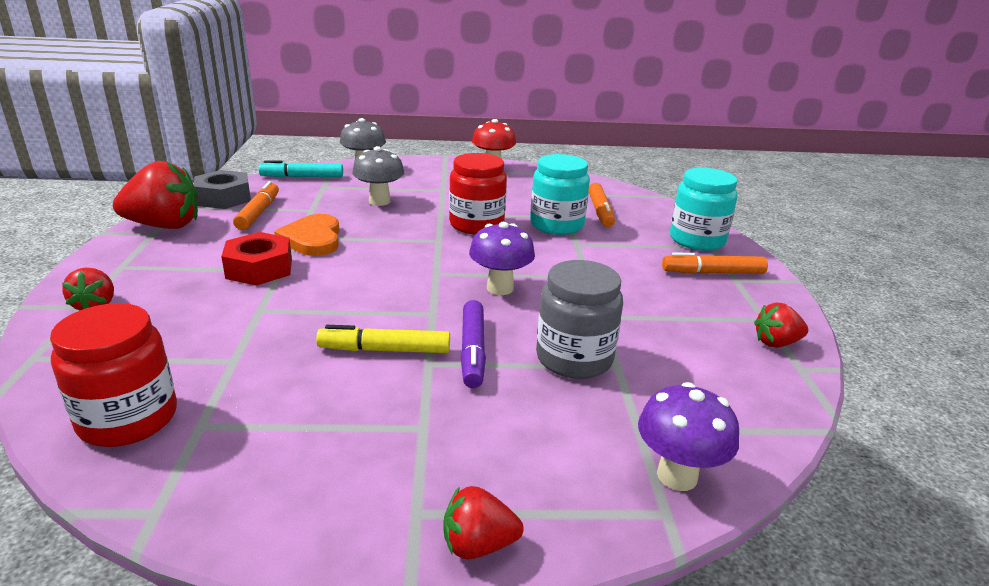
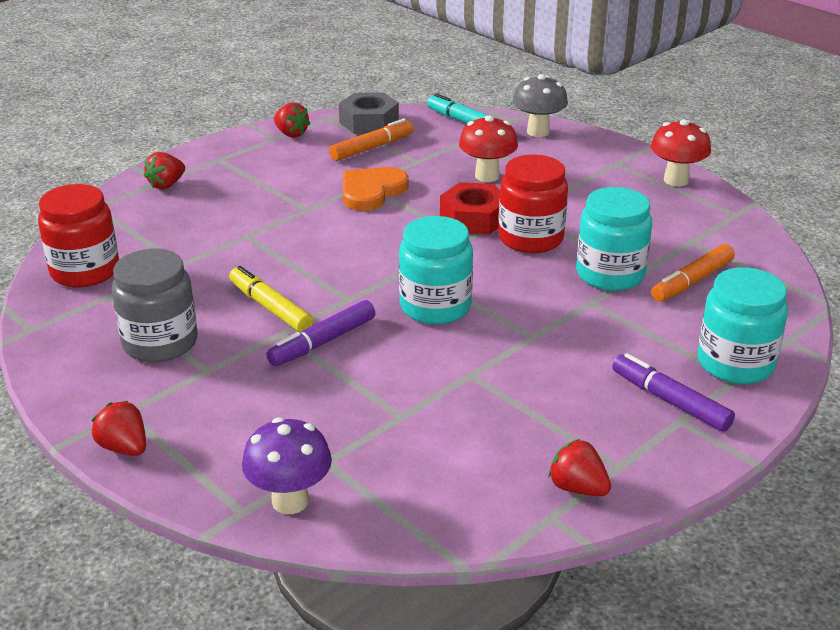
camera: 50 degrees right, 5 degrees up
(164, 226) = (291, 134): red strawberry -> red strawberry, size x0.53
(259, 268) = (295, 201): red nut -> red nut (474, 218)
(379, 201) = (487, 176): grey mushroom -> red mushroom
(500, 288) = (435, 306): purple mushroom -> turquoise jar
(574, 358) = (381, 390): grey jar -> grey jar (160, 342)
(713, 272) = (670, 401): orange marker -> purple marker

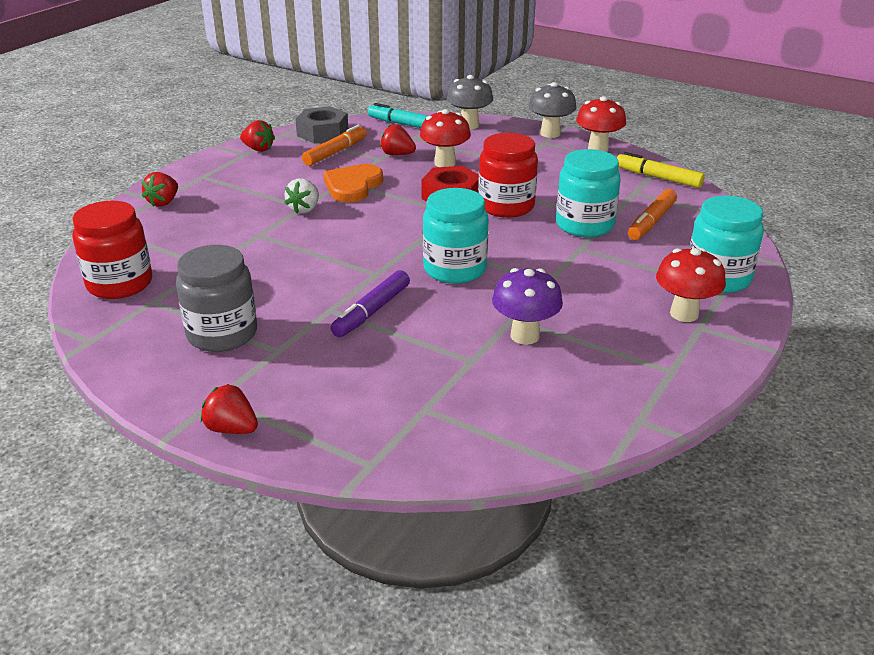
camera: 15 degrees left, 0 degrees up
(270, 308) = (310, 290): yellow marker -> yellow marker (658, 178)
(290, 501) = (410, 447): purple mushroom -> purple mushroom (525, 336)
(307, 212) = (304, 209): none -> white strawberry
(577, 488) = (648, 393): red strawberry -> red strawberry (397, 154)
(628, 153) = (550, 133): none -> grey mushroom
(670, 401) = (684, 314): purple marker -> red mushroom

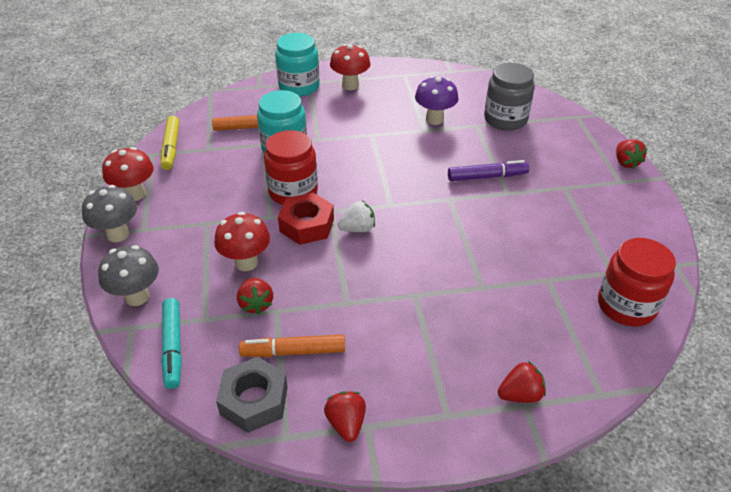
camera: 130 degrees left, 10 degrees up
(222, 334) = (586, 216): grey jar -> grey jar (505, 119)
(304, 209) = (418, 290): white strawberry -> white strawberry (358, 229)
(353, 186) = (349, 290): orange heart -> none
(454, 269) = (404, 171): turquoise jar -> none

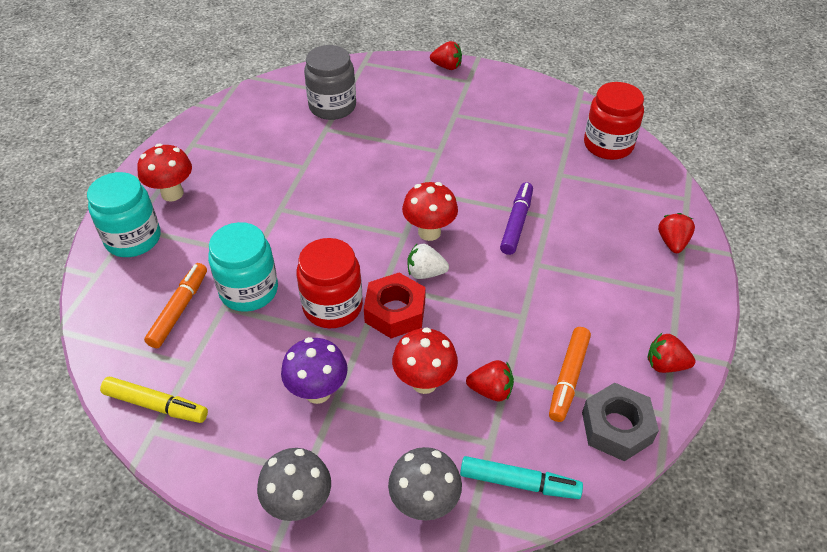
camera: 65 degrees left, 5 degrees up
(135, 194) = (228, 468): red mushroom -> red mushroom (429, 232)
(358, 229) = (425, 273): white strawberry -> white strawberry turned 90 degrees counterclockwise
(434, 119) = (293, 153): purple mushroom -> purple mushroom (318, 392)
(487, 176) = (408, 154): purple marker -> purple marker (516, 223)

